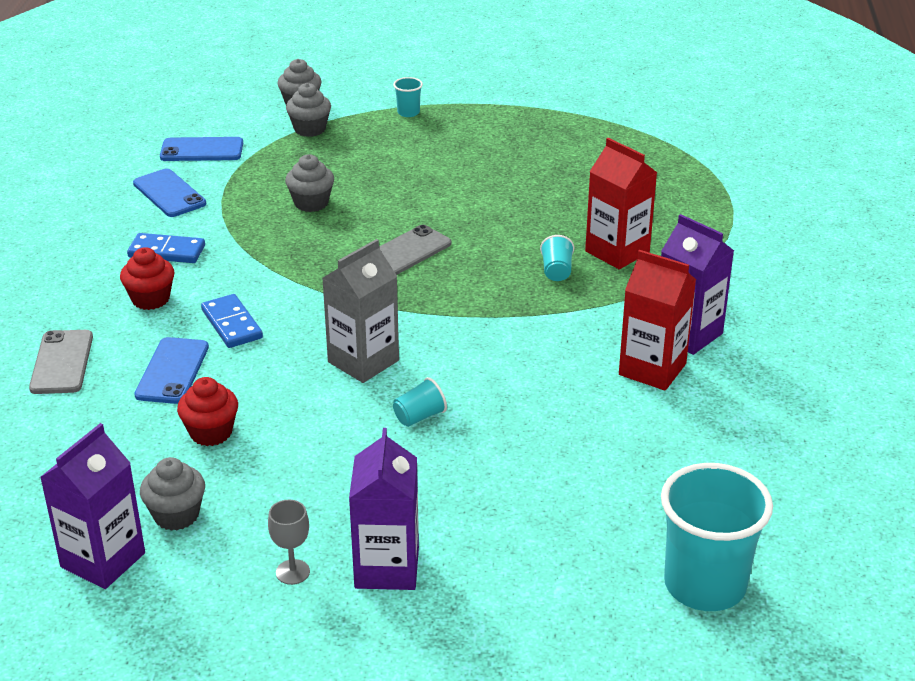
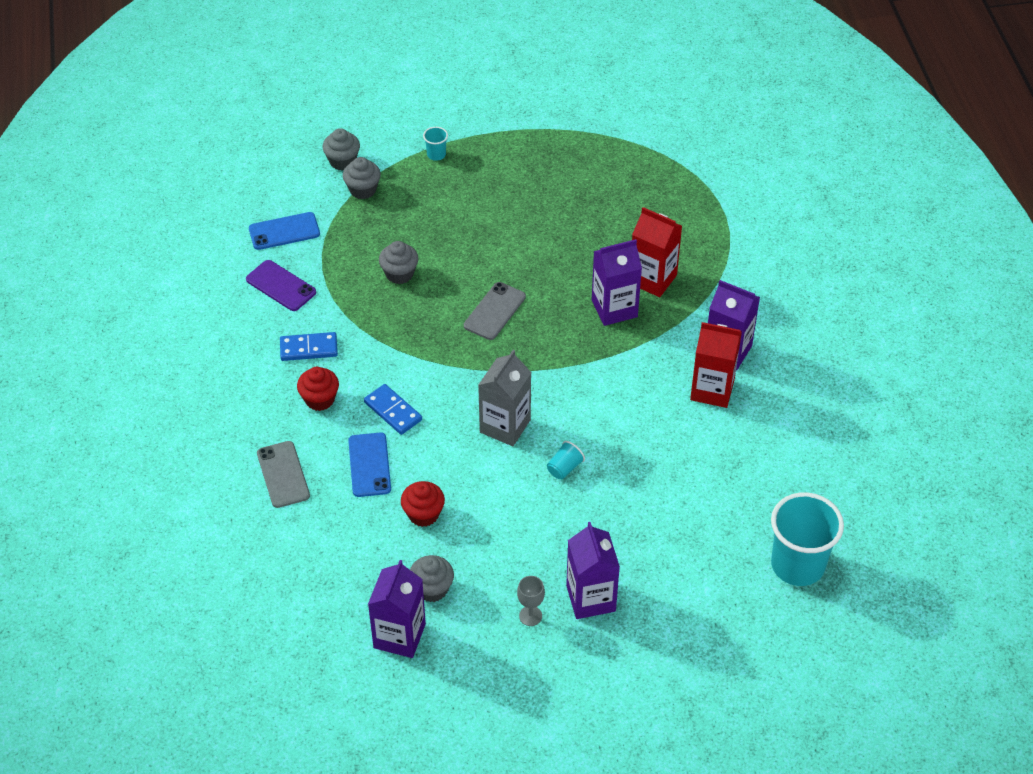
camera: 15 degrees left, 15 degrees up
(169, 193) = (281, 286): blue phone -> purple phone
(556, 271) = (614, 308): turquoise cup -> purple carton

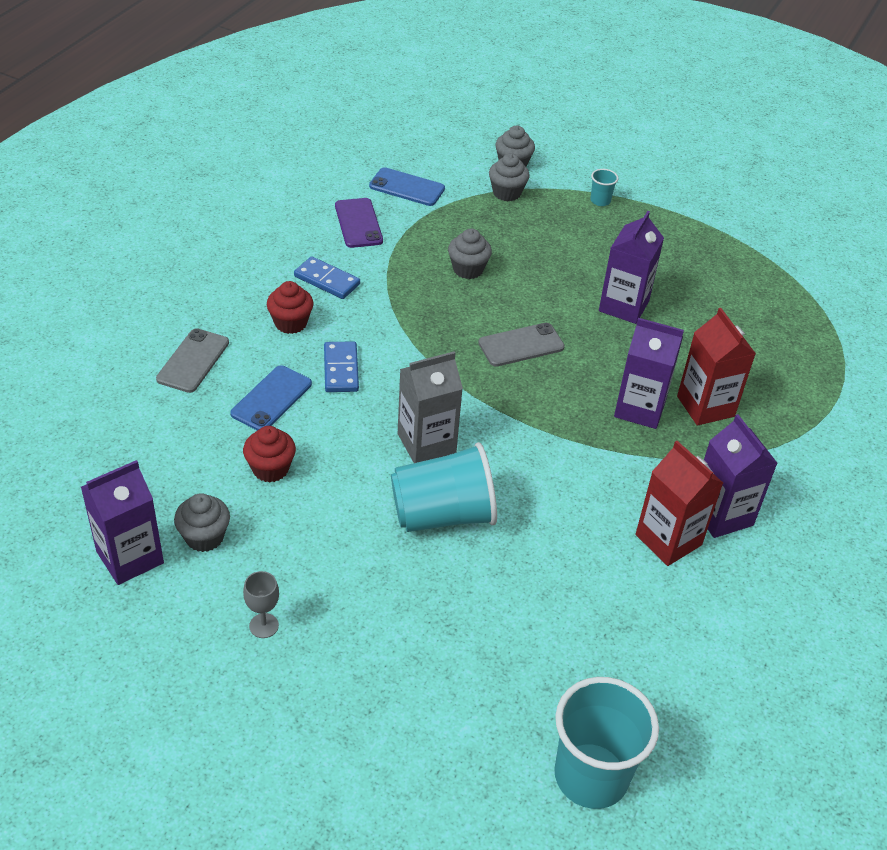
camera: 35 degrees right, 5 degrees down
(564, 468) = (443, 515): turquoise cup -> turquoise cup, size x2.37
(591, 598) = (338, 651): purple carton -> purple carton (623, 306)

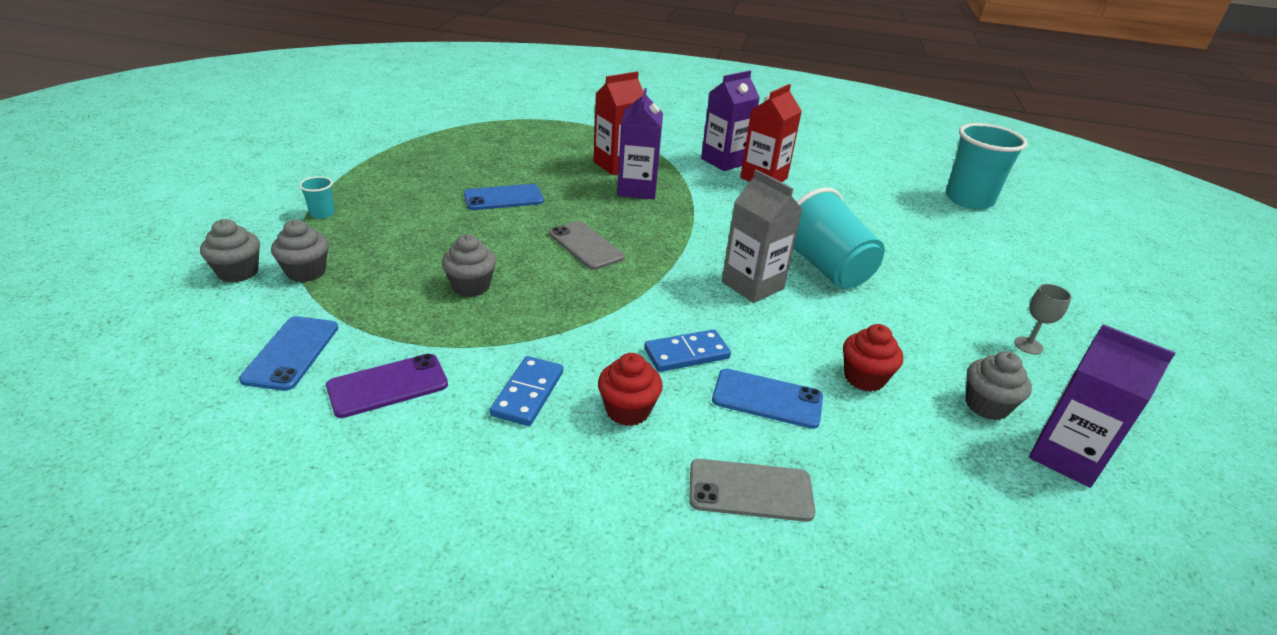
camera: 105 degrees left, 10 degrees down
(623, 306) = (503, 198): purple carton -> blue phone

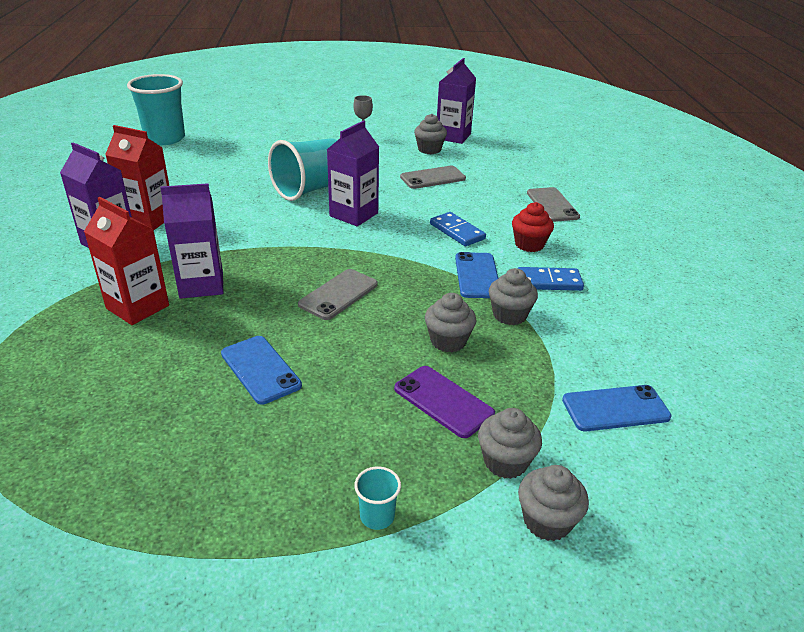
camera: 105 degrees left, 0 degrees up
(388, 385) = (598, 342): purple phone -> purple phone (443, 401)
(483, 337) = (509, 315): none -> grey cupcake
(752, 285) = (354, 214): grey carton -> purple carton
(767, 399) = (477, 204): blue phone -> blue phone (477, 275)
(864, 378) = (433, 178): red cupcake -> grey phone

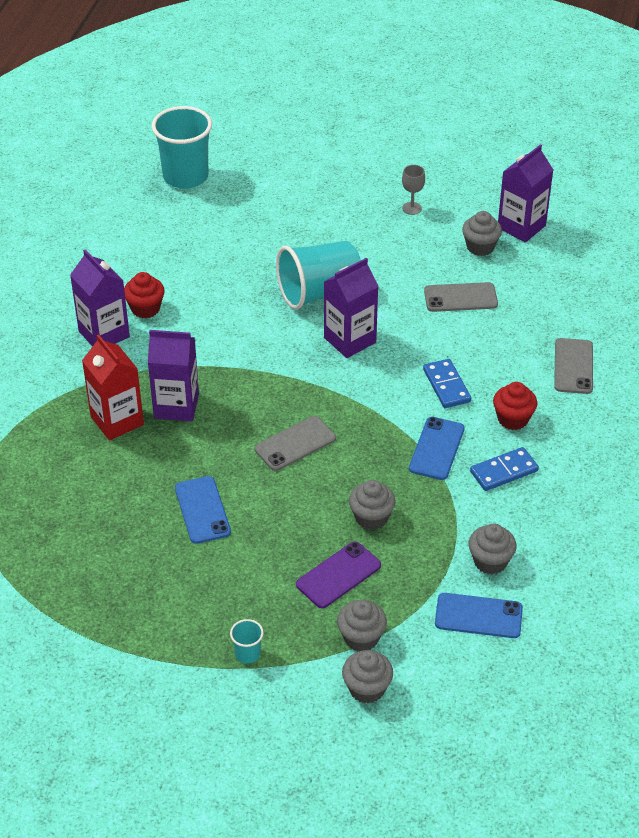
camera: 20 degrees right, 10 degrees up
(149, 219) = (145, 308): red carton -> red cupcake
(443, 401) = (338, 575): purple phone -> purple phone turned 75 degrees clockwise
(509, 315) = (442, 502): grey cupcake -> grey cupcake (490, 561)
(549, 282) = (504, 471): blue domino -> blue domino turned 45 degrees counterclockwise

